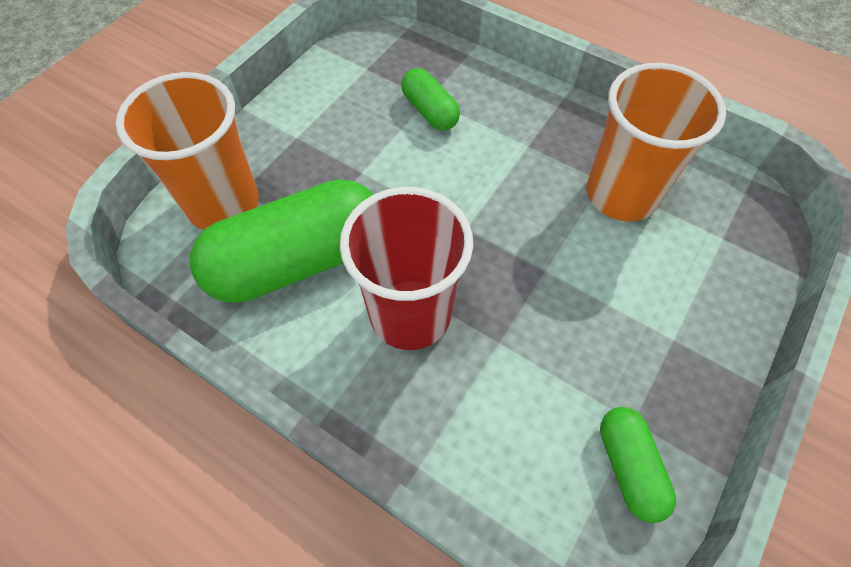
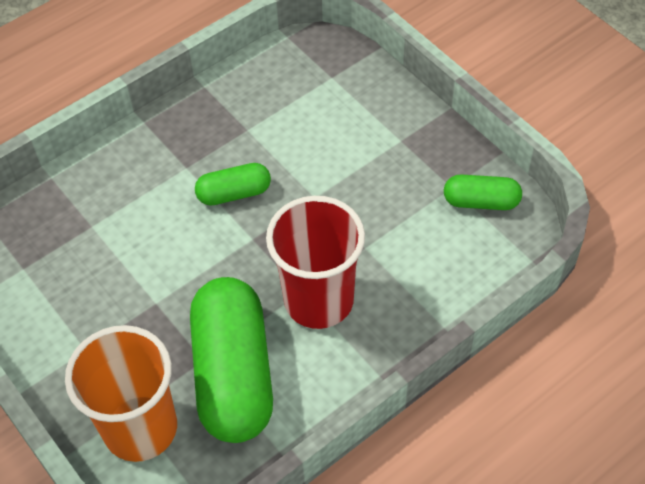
camera: 70 degrees left, 5 degrees down
(430, 111) = (109, 229): green capsule -> green capsule (234, 193)
(621, 194) = (266, 122): orange cup -> none

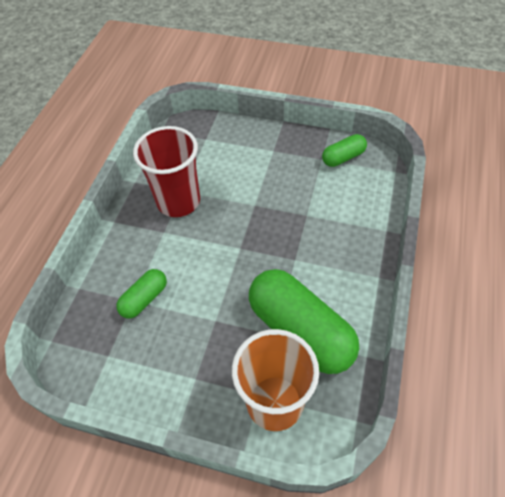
camera: 35 degrees left, 0 degrees up
(234, 193) = (206, 229): green capsule -> green capsule (144, 299)
(318, 300) = (309, 258): red cup -> red cup (178, 201)

